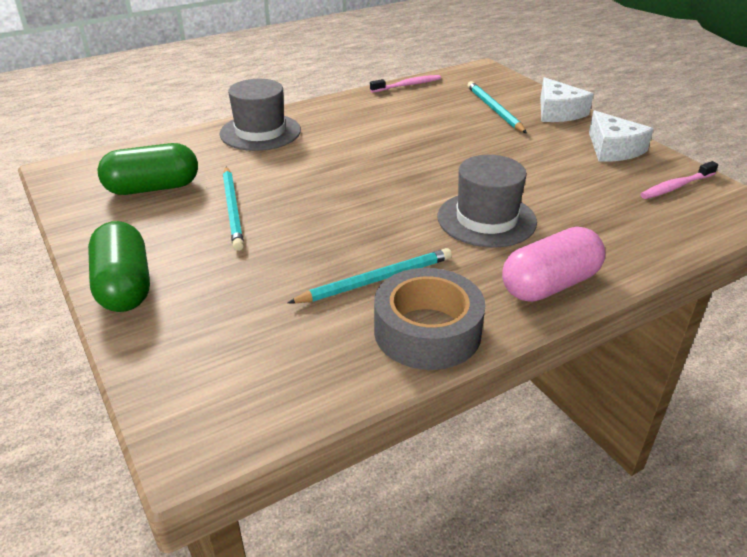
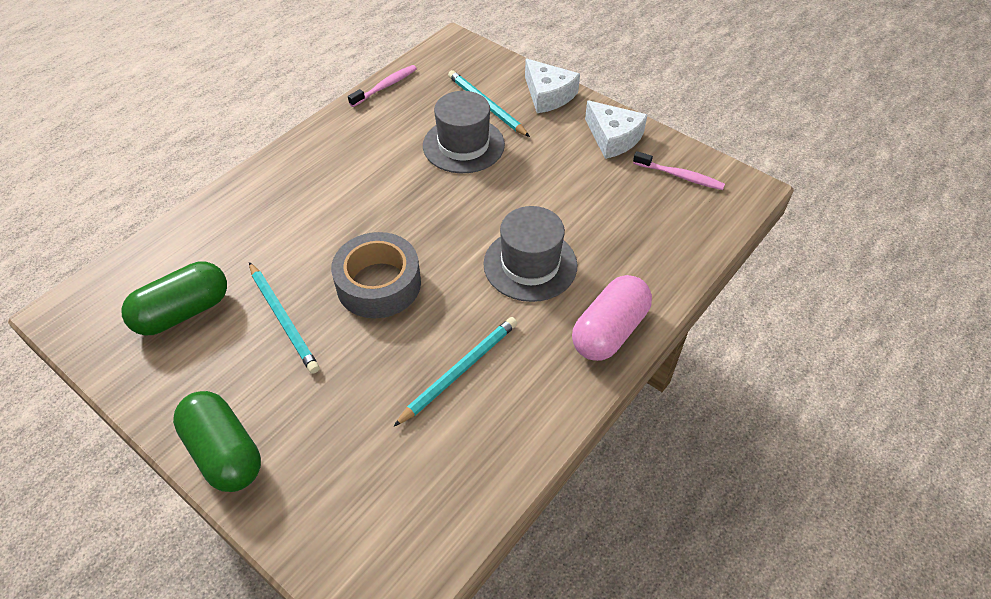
camera: 20 degrees left, 15 degrees up
(260, 132) = (259, 198): grey hat -> grey hat (463, 145)
(427, 331) = (526, 417): grey tape -> grey tape (378, 284)
(676, 186) = (680, 176): pink toothbrush -> pink toothbrush turned 105 degrees counterclockwise

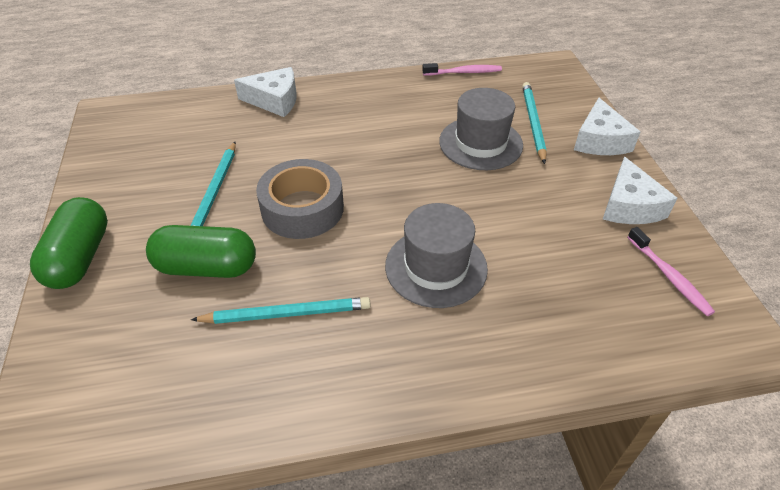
camera: 40 degrees right, 5 degrees down
(183, 312) = (165, 151): green capsule -> green capsule (207, 267)
(237, 203) = (275, 100): none -> white cheese
(609, 331) = (447, 371): pink capsule -> none

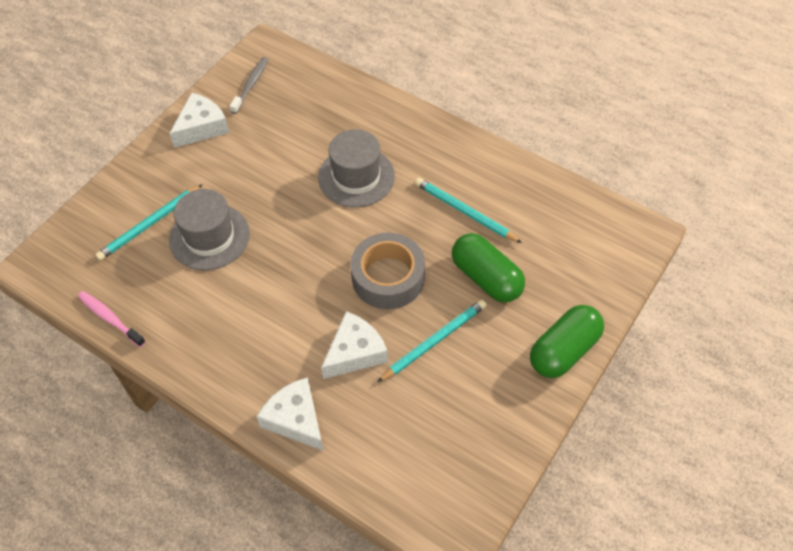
camera: 135 degrees left, 10 degrees up
(600, 140) = (136, 176): white cheese -> white cheese (355, 352)
(669, 276) = (251, 85): pink toothbrush -> grey toothbrush

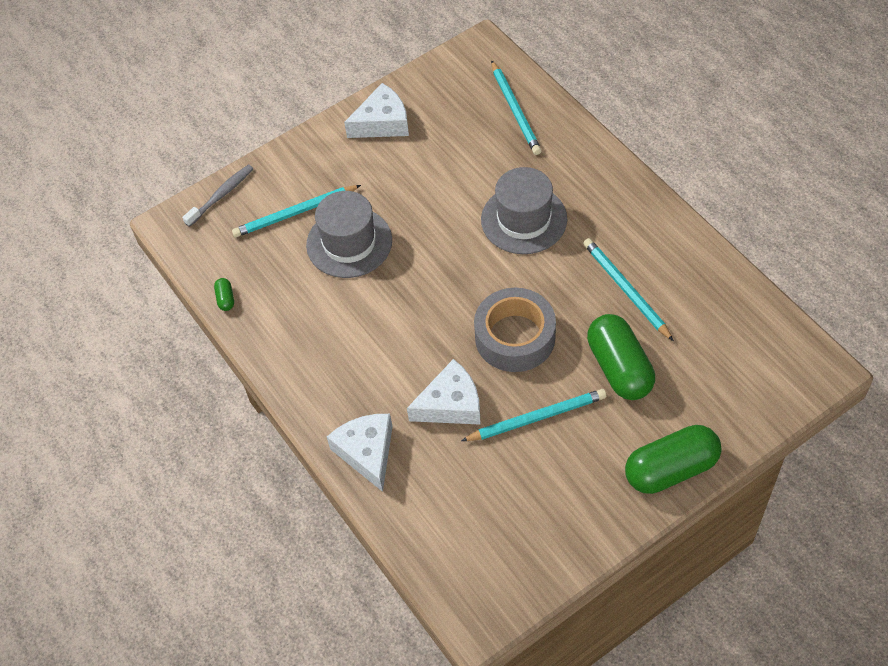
camera: 25 degrees right, 0 degrees up
(110, 318) = (225, 299): pink toothbrush -> green capsule
(251, 85) = (450, 88): grey toothbrush -> grey toothbrush (221, 195)
(314, 90) = (515, 110): none -> turquoise pencil

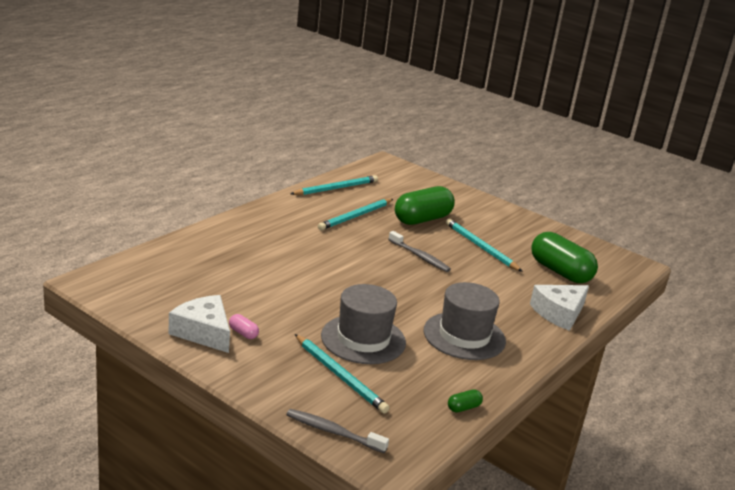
camera: 115 degrees left, 30 degrees down
(376, 151) = (243, 333): none -> pink capsule
(451, 404) = (493, 280): white cheese -> none
(515, 110) = (177, 262): turquoise pencil -> turquoise pencil (336, 188)
(515, 337) = (419, 256): grey tape -> grey toothbrush
(524, 219) = (304, 255): grey hat -> grey hat (464, 336)
(671, 469) = (485, 205): green capsule -> green capsule (560, 272)

